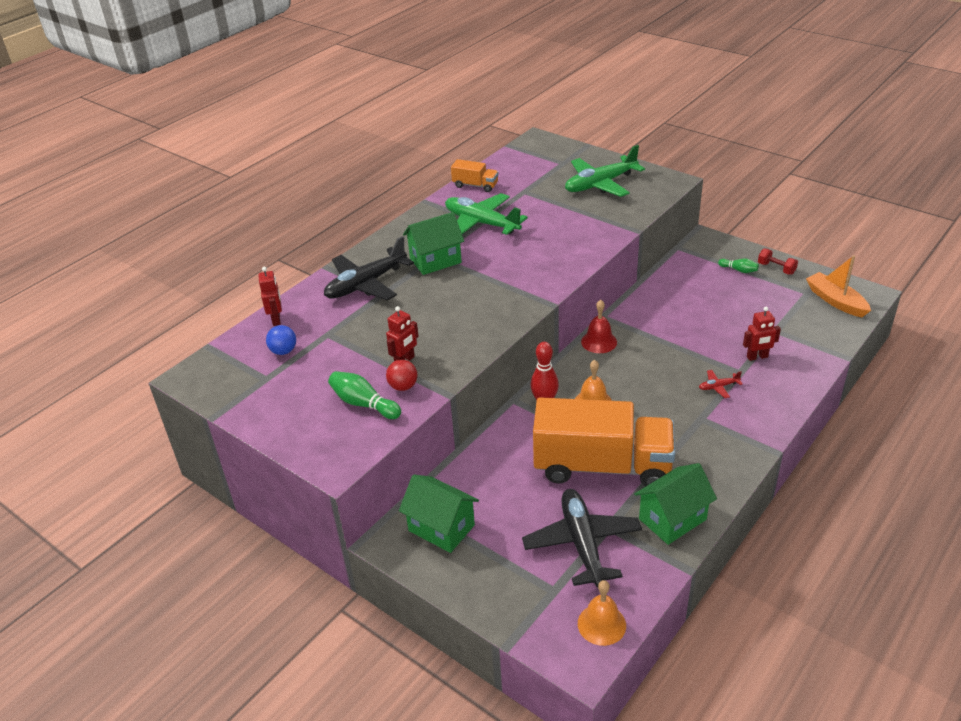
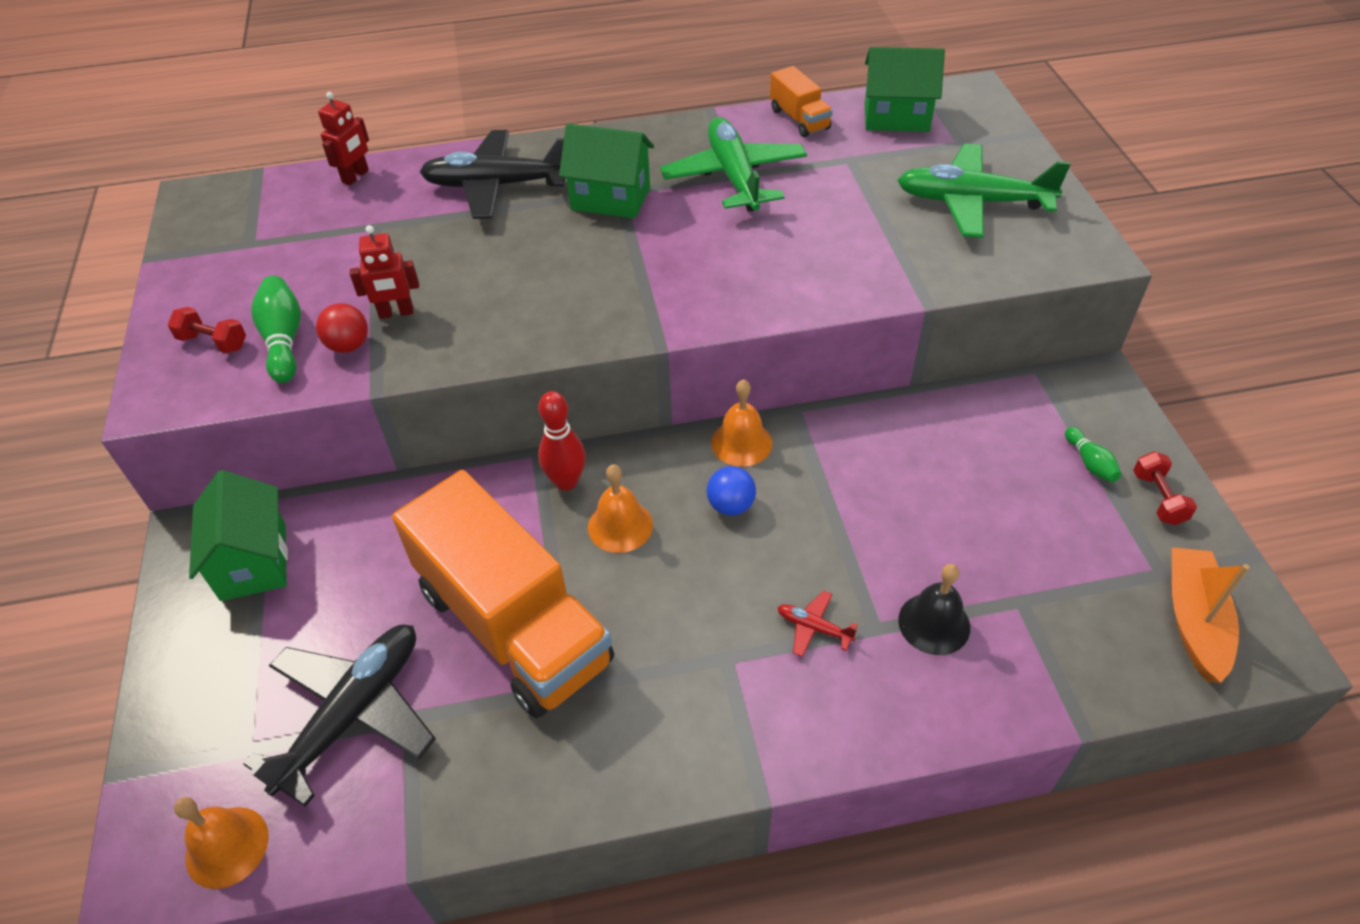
camera: 40 degrees right, 10 degrees up
(283, 351) = (308, 220): blue ball -> blue ball (730, 505)
(325, 427) = (213, 342): none -> red dumbbell
(599, 341) = (741, 442): red bell -> orange bell
(672, 519) = (492, 777): green house -> green house (896, 117)
(757, 357) = (934, 623): red robot -> black bell

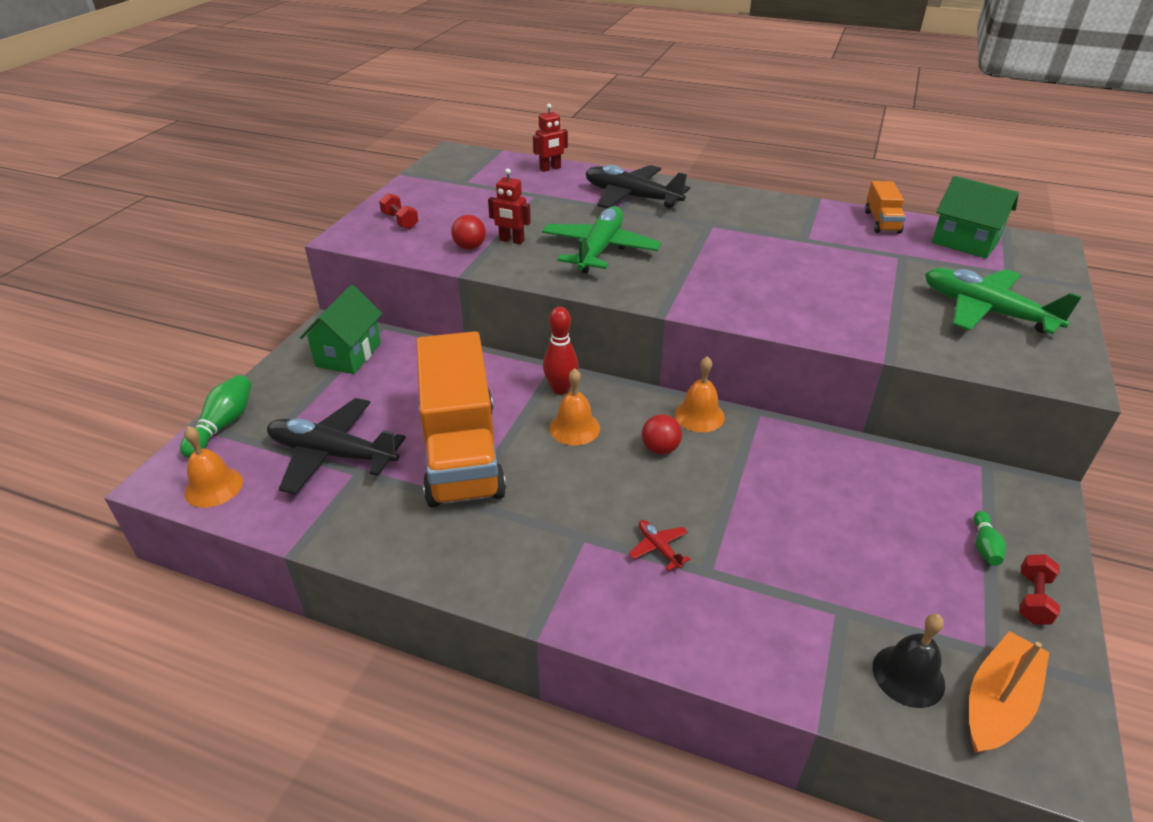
camera: 30 degrees right, 10 degrees down
(284, 340) = (437, 232): green bowling pin -> green bowling pin (223, 425)
(353, 713) = (332, 454): black plane -> black plane turned 135 degrees counterclockwise
(610, 198) = (700, 225): green house -> none
(730, 505) = (660, 449): blue ball -> red ball
(734, 177) = (801, 239): green plane -> green plane (599, 250)
(934, 623) = (755, 590): black bell -> black bell (908, 675)

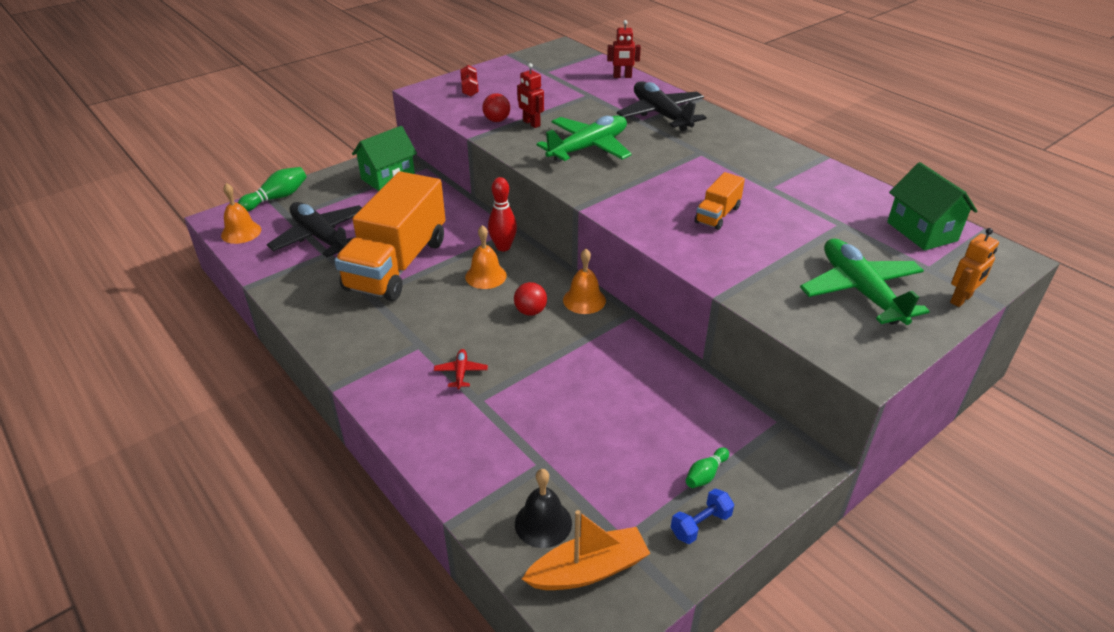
camera: 30 degrees right, 0 degrees up
(882, 222) = (861, 192): orange truck -> orange truck (717, 215)
(1033, 599) = (700, 525): red dumbbell -> blue dumbbell
(1060, 292) = (961, 299): none -> orange robot

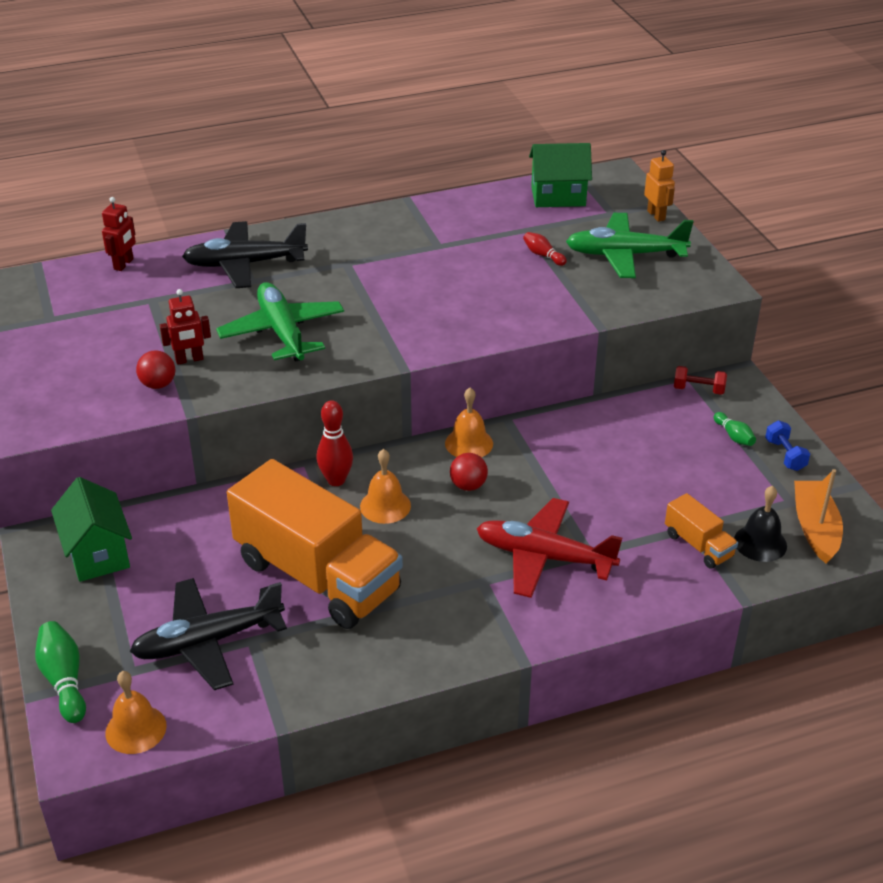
camera: 70 degrees left, 0 degrees up
(461, 372) = (544, 557): red plane -> red plane, size x2.37
(469, 89) = (46, 390): red dumbbell -> red dumbbell (698, 390)
(717, 215) = (471, 289): orange truck -> orange truck (698, 545)
(808, 242) = (543, 255): none -> red bowling pin

